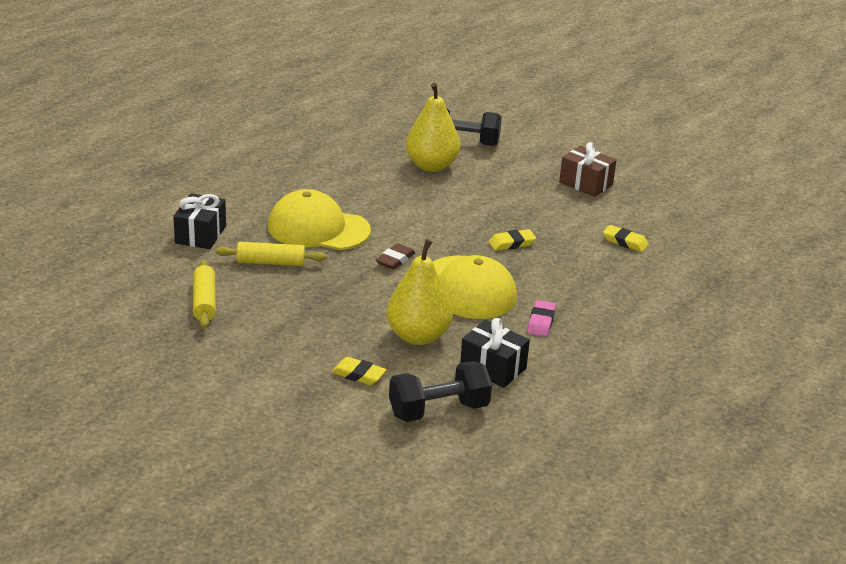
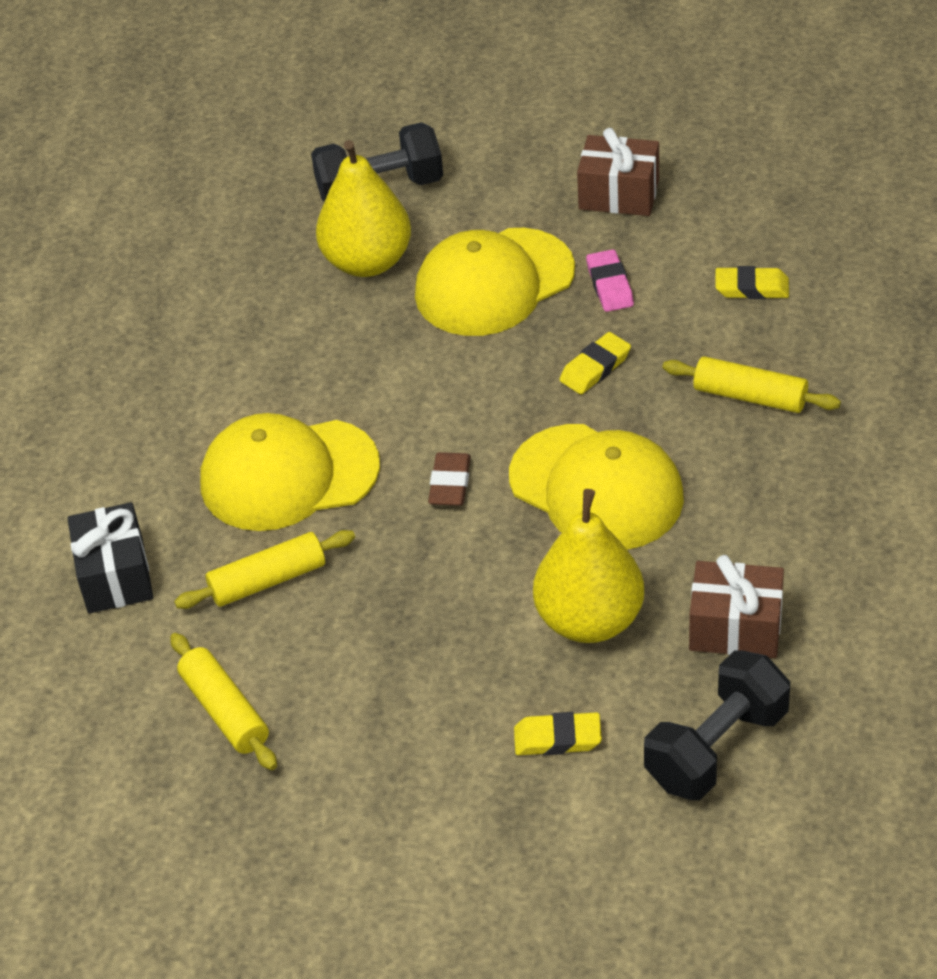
camera: 20 degrees left, 15 degrees up
(488, 194) = (494, 283): none -> yellow cap
(493, 368) = (735, 627): black gift -> brown gift
(541, 322) = (741, 504): pink eraser -> pink eraser (610, 285)
(585, 282) = (749, 396): none -> yellow rolling pin

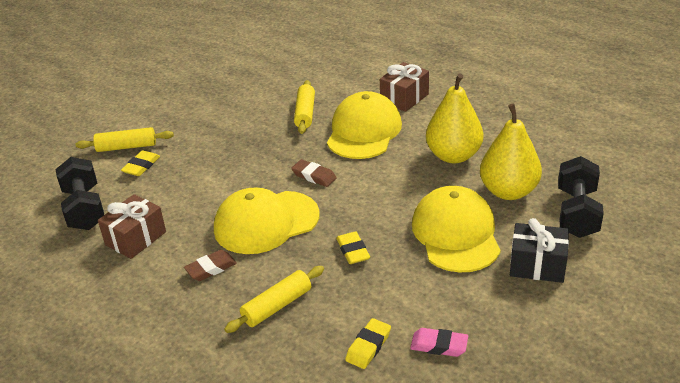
camera: 115 degrees right, 10 degrees down
(115, 575) = (345, 78): black gift -> black gift (537, 265)
(225, 711) = (248, 90): yellow rolling pin -> yellow rolling pin (126, 147)
(589, 620) = (190, 194): yellow pear -> yellow pear (453, 155)
(610, 285) = (419, 281): pink eraser -> pink eraser (439, 345)
(619, 194) = (508, 317): brown gift -> brown gift (404, 98)
(733, 499) = (211, 268): none -> brown eraser

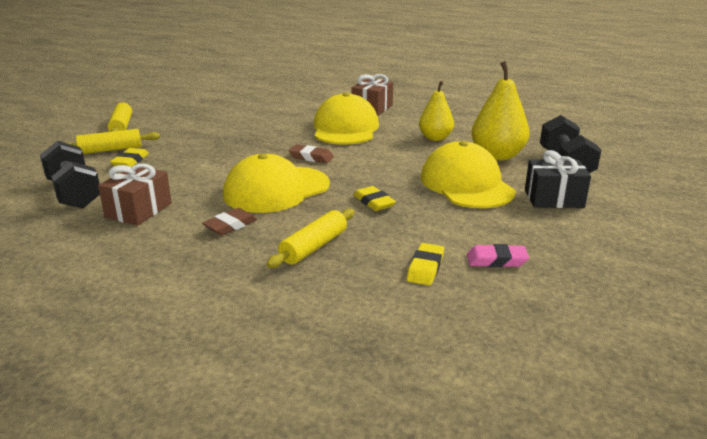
camera: 15 degrees left, 10 degrees down
(305, 113) = (284, 121): yellow rolling pin -> yellow rolling pin (121, 126)
(453, 155) = (435, 138): yellow pear -> yellow pear, size x0.66

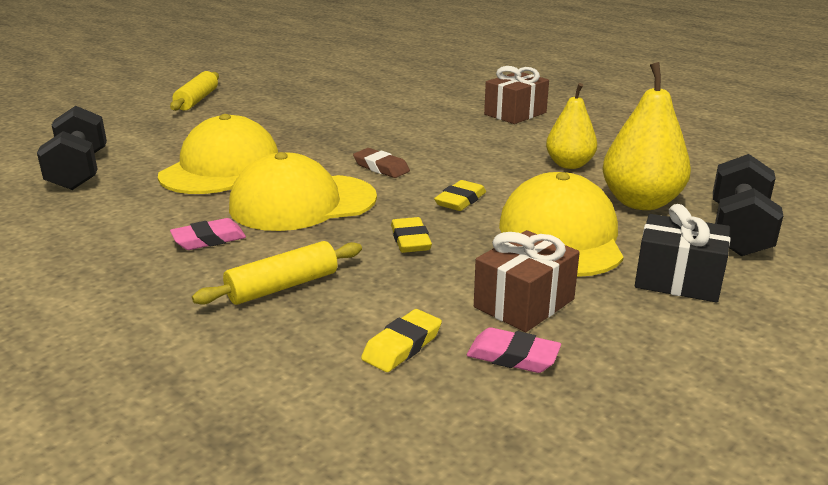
camera: 20 degrees right, 0 degrees up
(110, 150) = (161, 126): yellow rolling pin -> none
(130, 161) = (170, 142): yellow eraser -> yellow eraser (460, 200)
(139, 210) = (126, 202): brown gift -> brown gift (524, 303)
(230, 225) = (209, 239): brown eraser -> pink eraser
(345, 128) = (457, 135): yellow cap -> yellow cap (221, 167)

